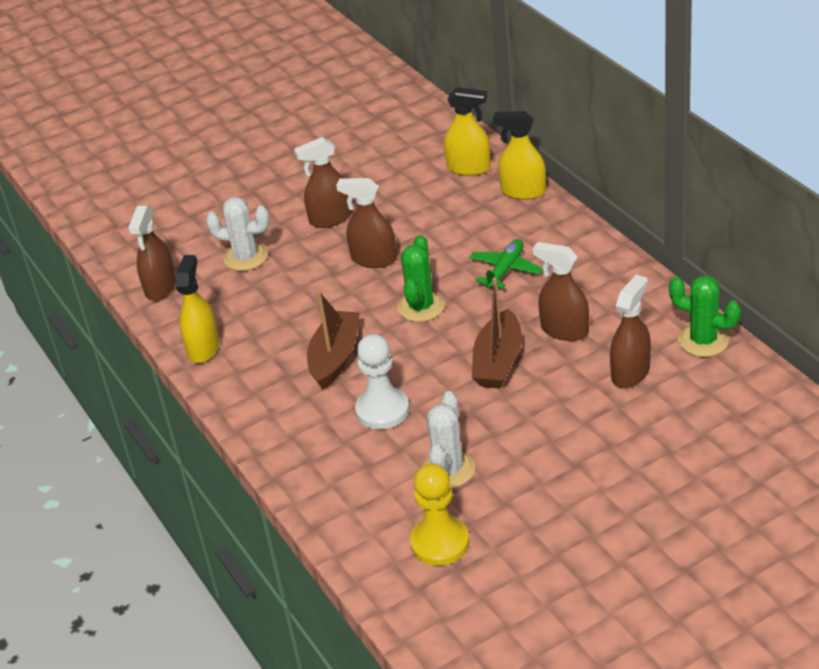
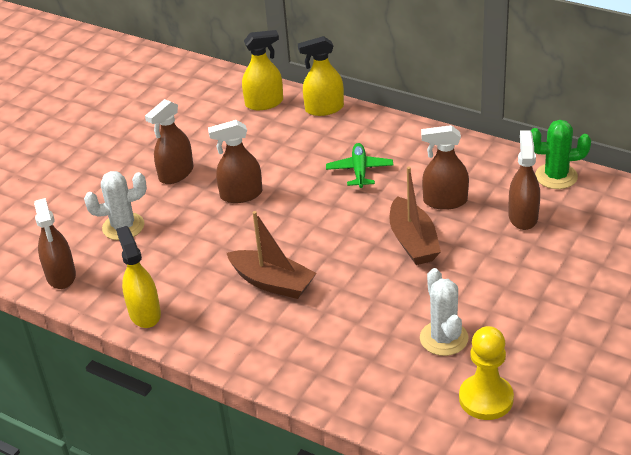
camera: 30 degrees left, 0 degrees up
(335, 358) = (272, 282): brown boat -> brown boat turned 135 degrees clockwise
(382, 410) = (349, 311): white pawn -> none
(421, 307) = (313, 220): green cactus -> none

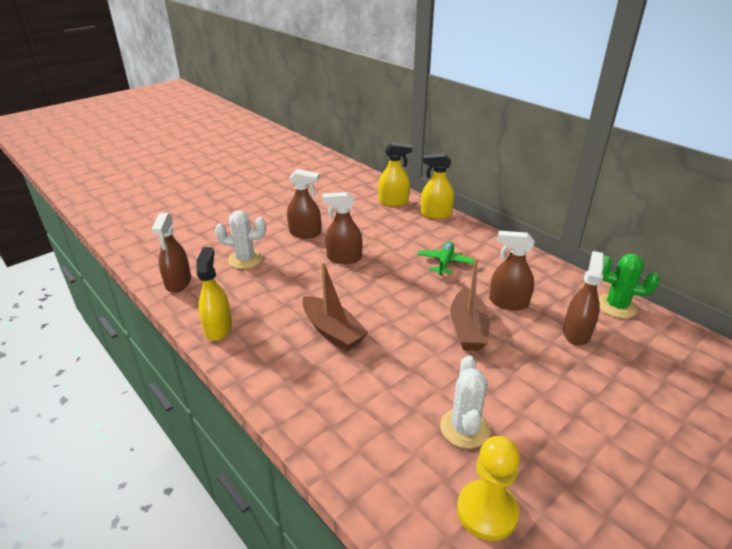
camera: 15 degrees right, 5 degrees down
(176, 174) = (305, 233): brown spray bottle -> brown spray bottle turned 135 degrees counterclockwise

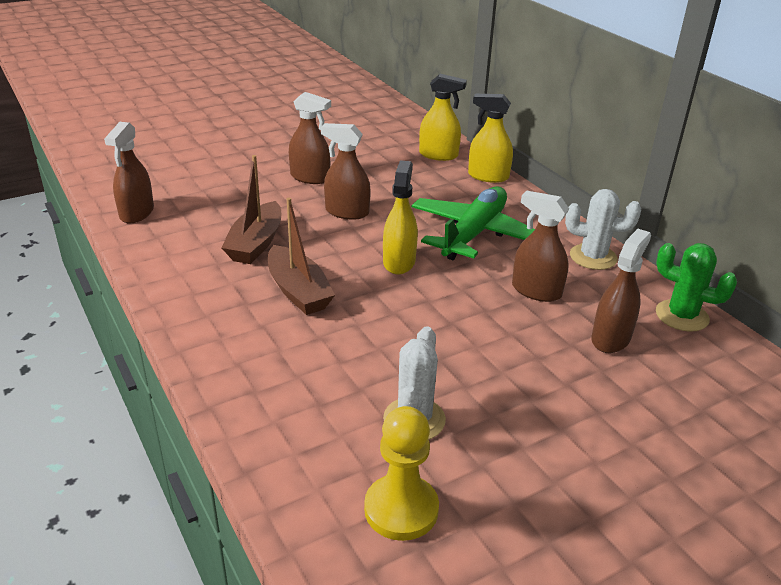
camera: 10 degrees right, 0 degrees up
(218, 328) = (164, 268): yellow spray bottle -> yellow spray bottle (399, 262)
(245, 259) = (225, 198): white cactus -> white cactus (593, 257)
(445, 262) = (474, 234): green plane -> green plane, size x1.84
(468, 329) = (469, 313): brown boat -> brown boat (256, 244)

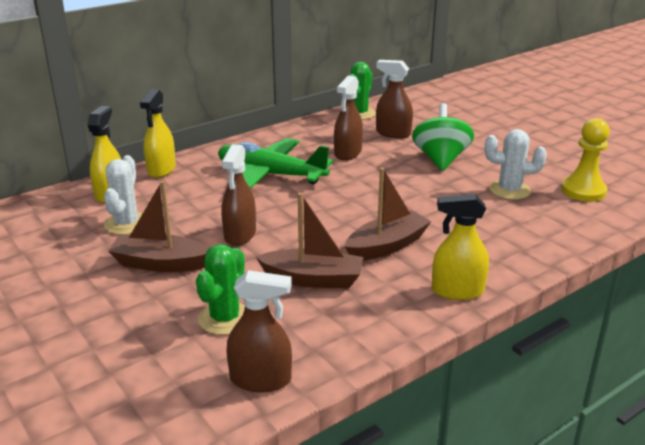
camera: 95 degrees left, 5 degrees down
(219, 202) = (225, 318): none -> green cactus
(310, 177) = (161, 263): brown spray bottle -> brown boat
(399, 262) = (324, 204): yellow spray bottle -> yellow spray bottle (457, 291)
(519, 370) = (440, 159): none -> green spinning top
(593, 257) = (295, 134): white cactus -> white cactus (126, 224)

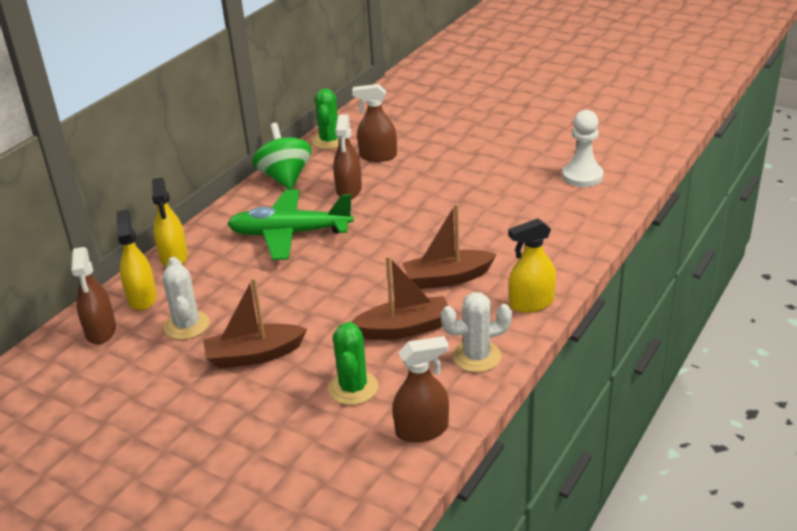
camera: 20 degrees left, 5 degrees up
(240, 235) = (307, 305): brown spray bottle -> brown spray bottle (101, 331)
(387, 246) = (447, 278): brown boat -> brown boat turned 135 degrees counterclockwise
(440, 159) = (440, 175): green spinning top -> green spinning top (285, 178)
(509, 190) = (520, 192): white cactus -> white cactus (476, 356)
(583, 191) = (582, 176): yellow pawn -> white pawn

